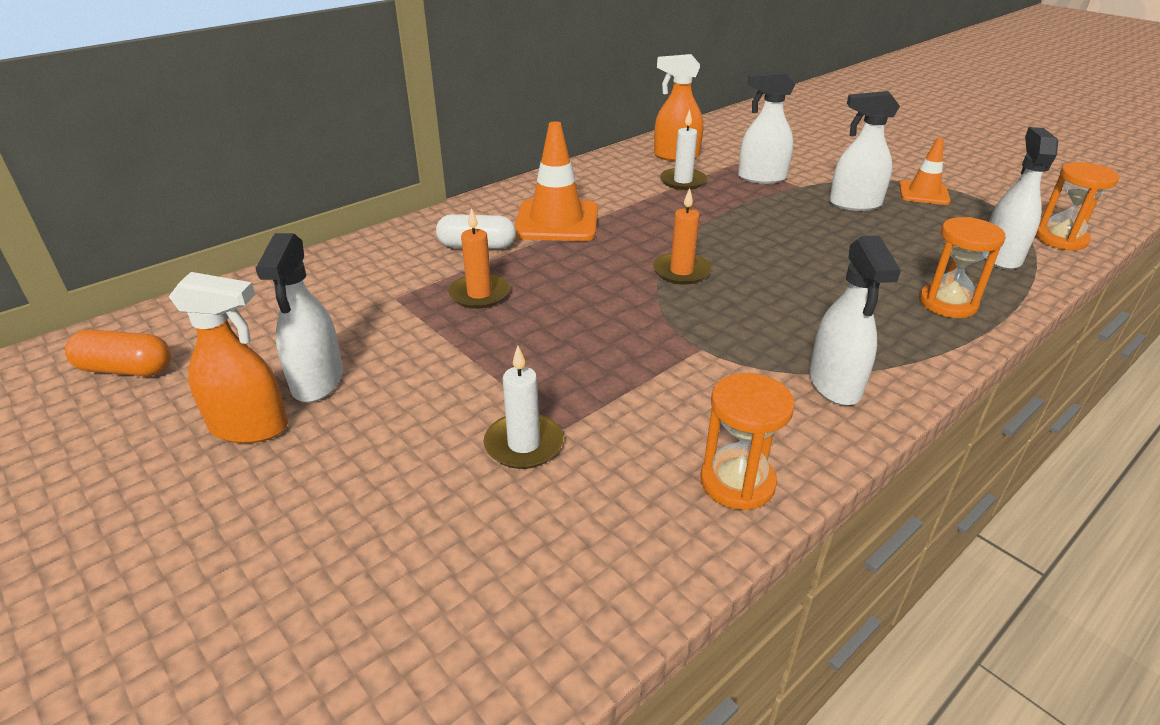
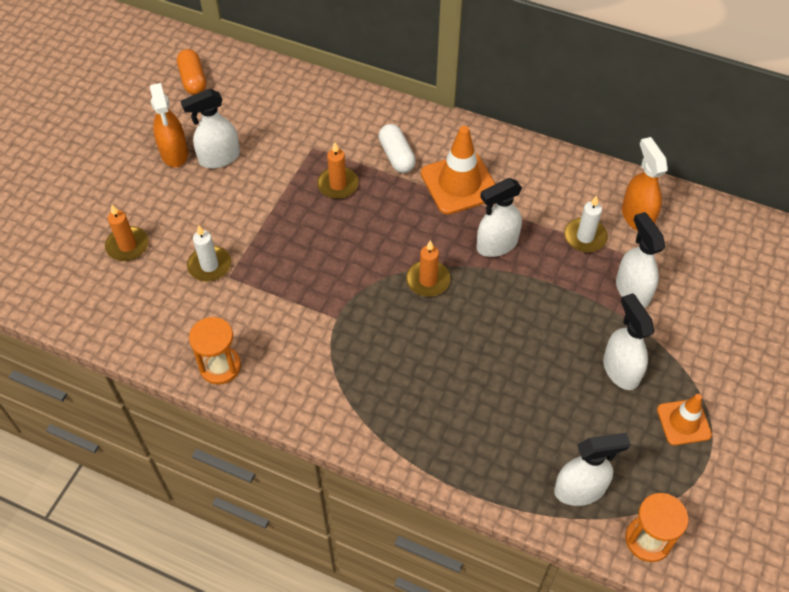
camera: 65 degrees right, 20 degrees up
(393, 541) = (127, 246): none -> orange candle
(835, 384) = (331, 397): white spray bottle -> white spray bottle (496, 245)
(947, 303) = (473, 454): orange hourglass -> none

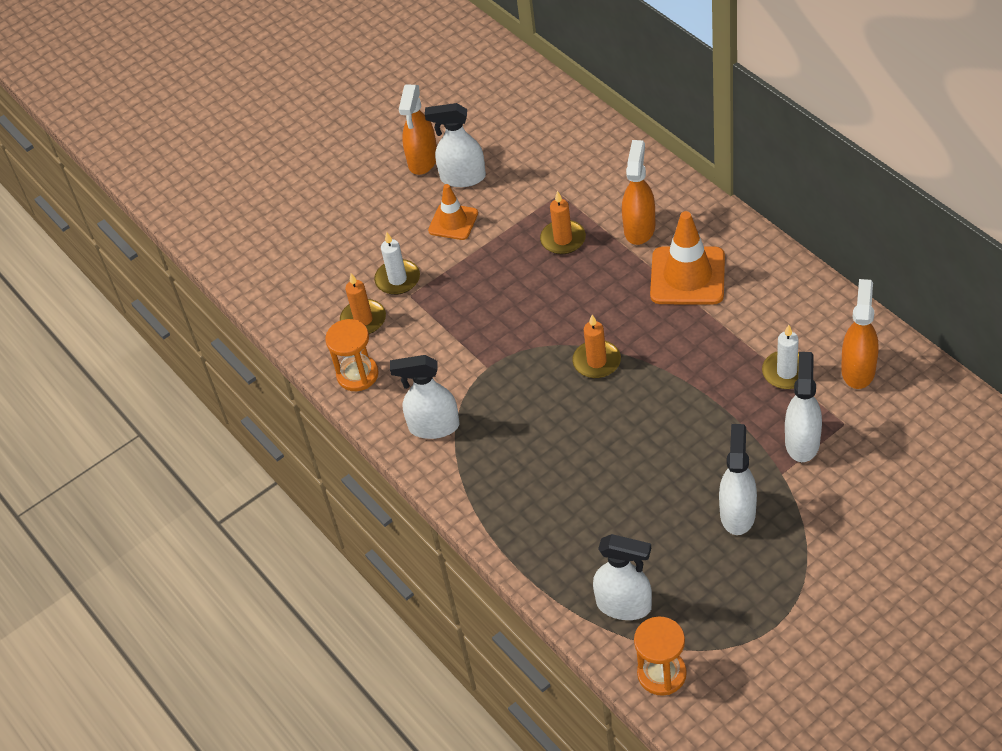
camera: 35 degrees right, 5 degrees down
(127, 246) = (334, 236): orange candle -> orange candle (363, 320)
(193, 80) = (480, 90): orange capsule -> none
(396, 156) = (639, 228): white capsule -> orange spray bottle
(496, 245) = (688, 350): white spray bottle -> white spray bottle (433, 426)
(683, 422) = (770, 585): orange traffic cone -> orange traffic cone (453, 222)

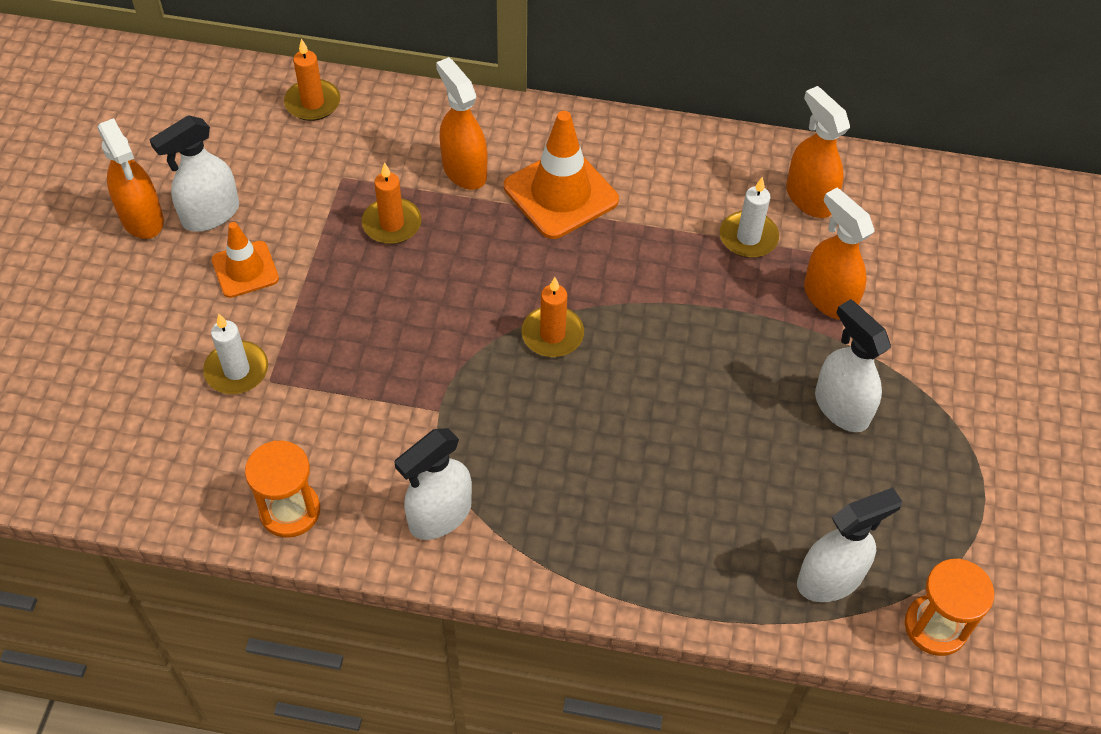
camera: 50 degrees left, 5 degrees up
(363, 320) = (237, 441): orange candle -> orange candle (313, 103)
(802, 441) = (828, 297): white spray bottle -> orange spray bottle

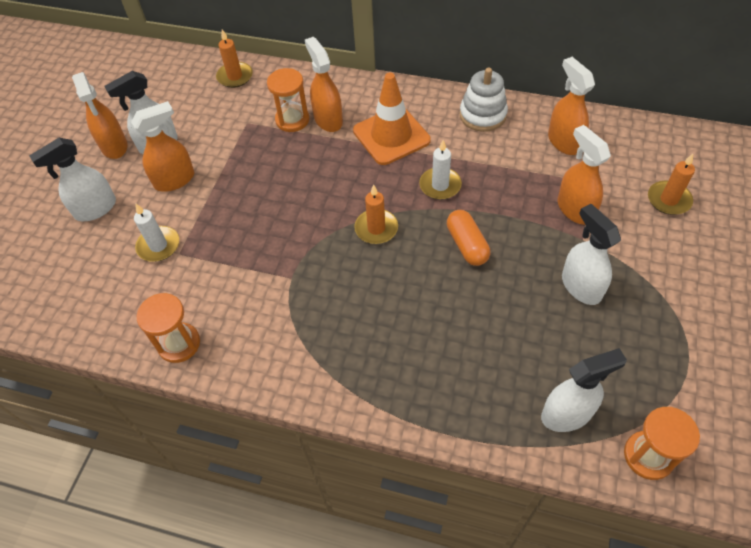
camera: 10 degrees right, 0 degrees up
(245, 269) = (175, 180): orange traffic cone -> orange spray bottle
(392, 224) = (275, 153): orange candle -> orange candle (668, 200)
(410, 172) = (292, 120): none -> orange hourglass
(439, 515) = (283, 352): white spray bottle -> white spray bottle (95, 209)
(682, 354) = (467, 245): none -> orange capsule
(691, 159) = (482, 115): none -> white stacking toy
(748, 237) = (519, 167): white candle -> white candle (440, 185)

